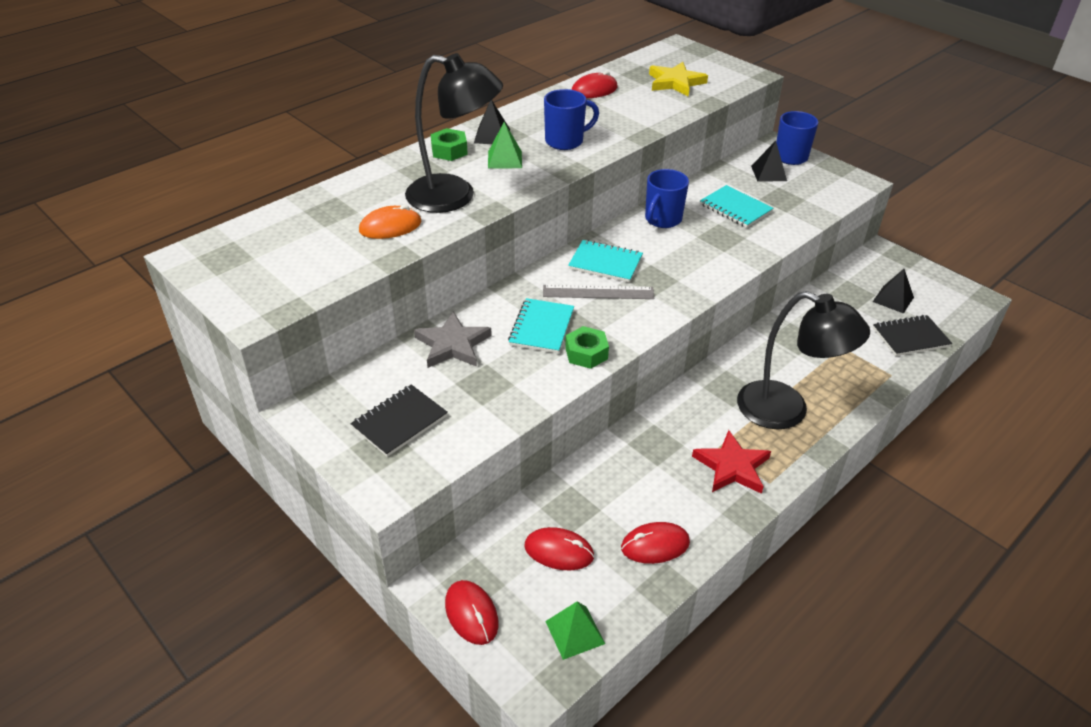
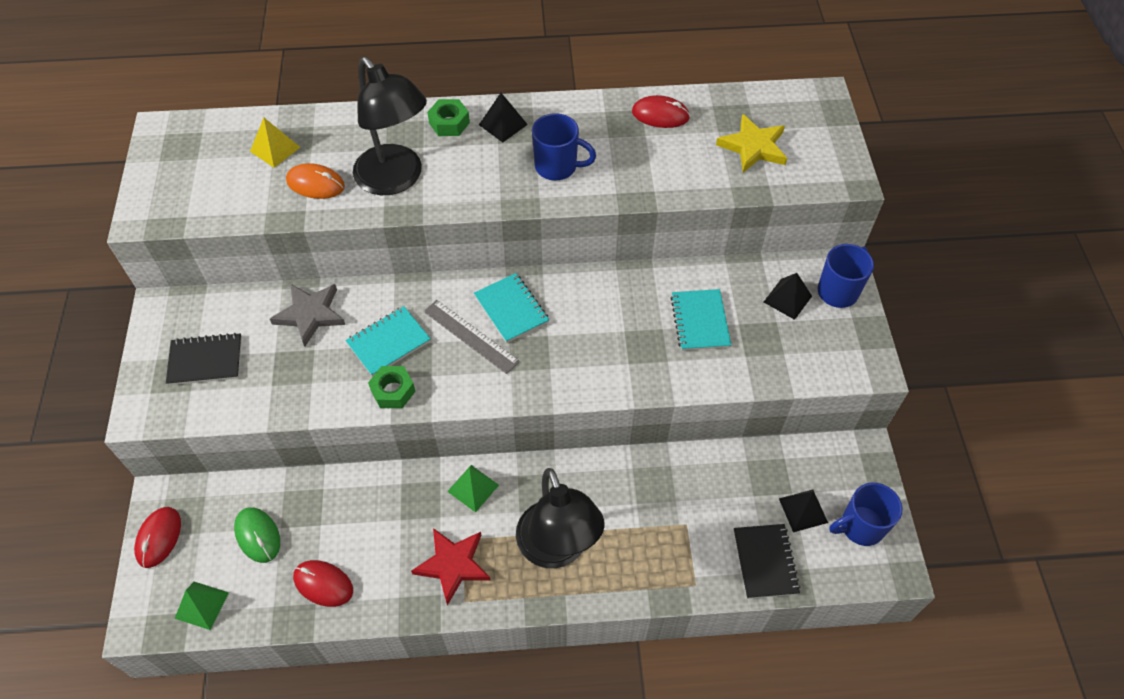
camera: 40 degrees right, 15 degrees up
(322, 222) = (275, 149): none -> yellow pyramid
(505, 159) = (482, 159): green pyramid -> green pyramid (473, 488)
(559, 551) = (258, 535): red mouse -> green mouse
(662, 219) = (616, 292): blue mug -> blue mug (860, 526)
(910, 337) = (765, 562): black notebook -> black notebook turned 60 degrees clockwise

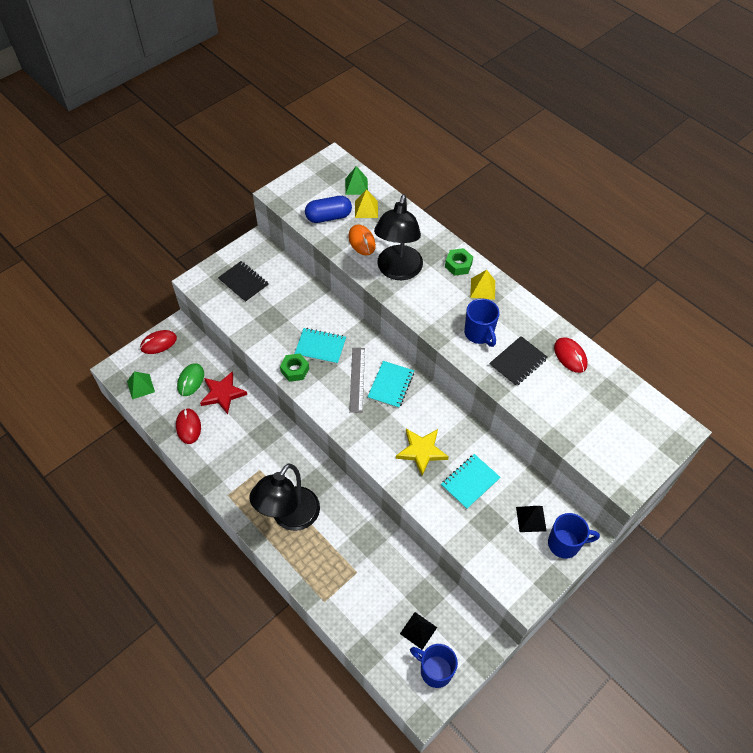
camera: 50 degrees right, 0 degrees up
(241, 191) = (328, 217): none -> blue capsule
(310, 314) = (306, 302): grey star -> none
(453, 565) = (242, 475): red star -> red star (222, 394)
(473, 488) = (291, 452): green pyramid -> green pyramid (356, 186)
(503, 124) = (482, 288): black pyramid -> yellow pyramid
(753, 147) = (596, 419): yellow star -> yellow star (421, 451)
(765, 562) = (368, 630): black notebook -> black notebook (518, 362)

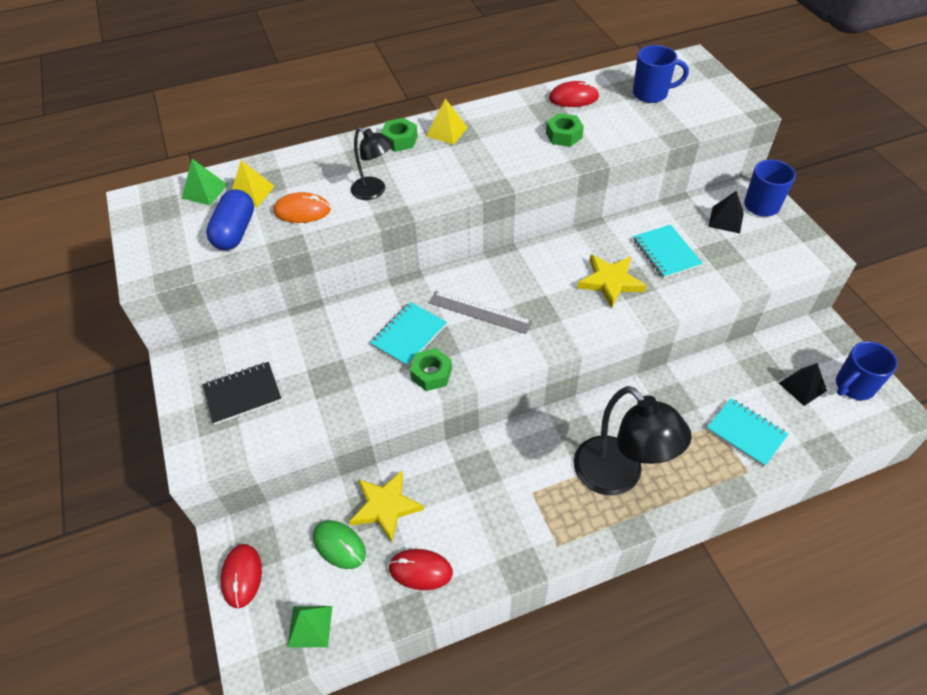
camera: 65 degrees left, 5 degrees down
(222, 394) = (385, 506): red star -> yellow star
(391, 385) = (504, 282): turquoise notebook -> turquoise notebook (746, 433)
(398, 271) = (374, 192): black lamp -> black lamp, size x0.55
(479, 334) = (509, 152): blue mug -> blue mug (651, 94)
(518, 362) = (564, 135): black notebook -> green nut

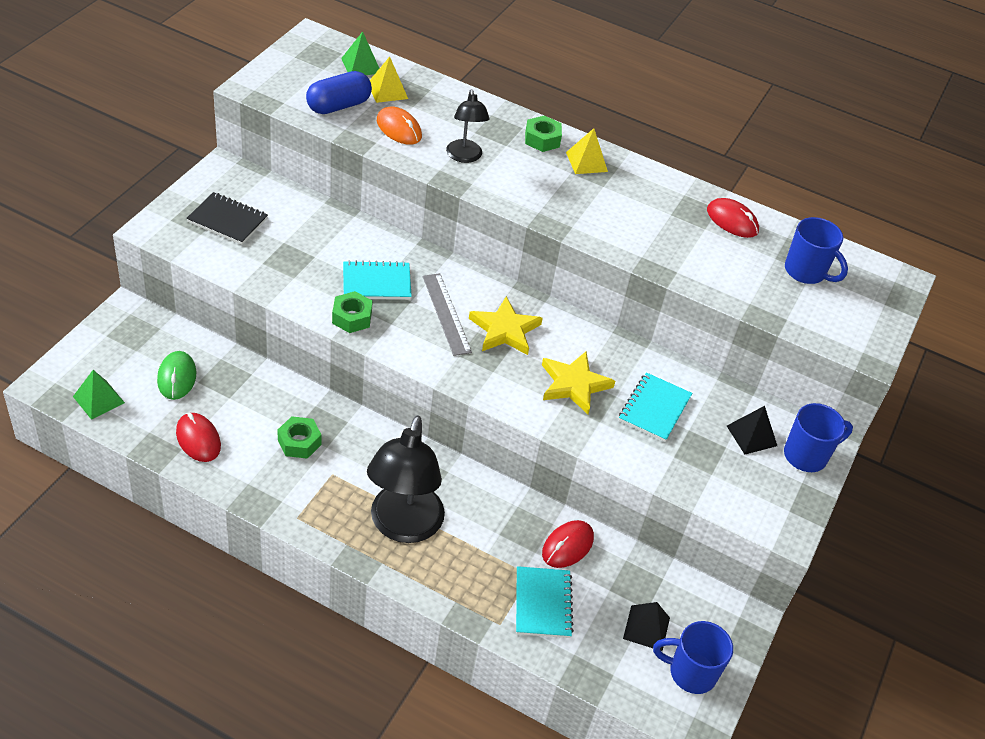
camera: 40 degrees right, 5 degrees down
(242, 576) = (105, 337): red mouse -> red mouse (567, 546)
(385, 506) = (234, 386): yellow star -> yellow star (504, 330)
(564, 135) = (671, 238): green nut -> green nut (299, 442)

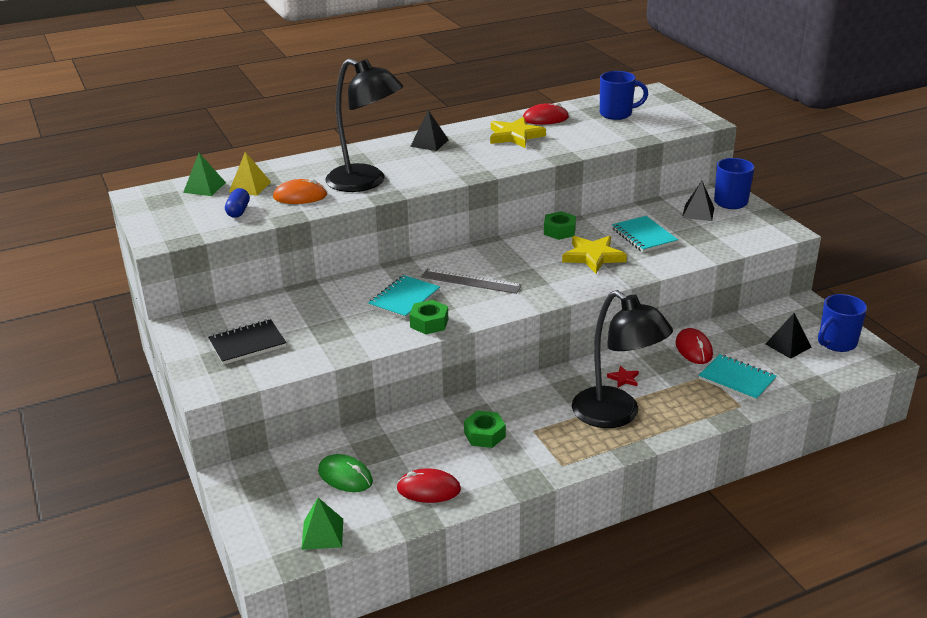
camera: 45 degrees left, 15 degrees down
(338, 106) = (238, 211): blue capsule -> blue capsule, size x0.62
(464, 157) = (366, 182): black lamp -> black lamp, size x1.82
(467, 508) = (624, 379): none -> red star
(504, 330) = (513, 264): yellow star -> yellow star (515, 136)
(542, 139) = (386, 150): green nut -> green nut (559, 231)
(586, 162) = (429, 143): yellow pyramid -> black pyramid

